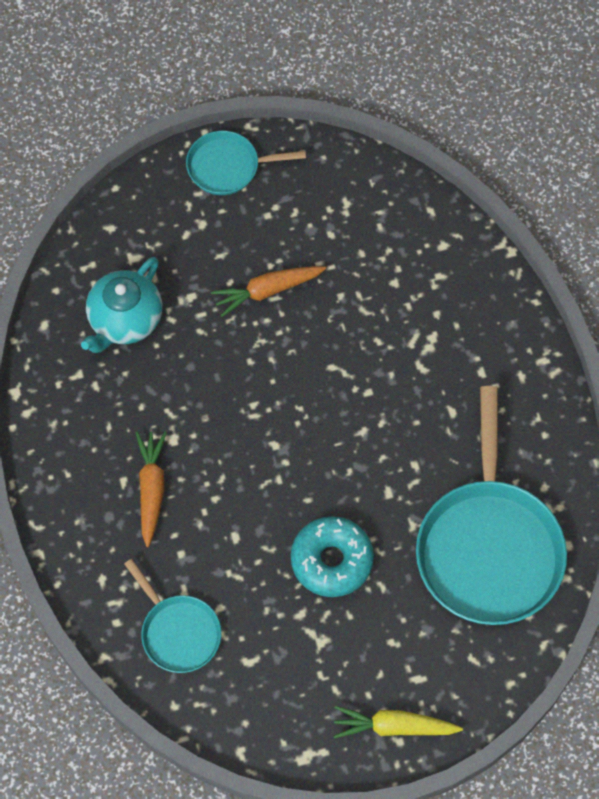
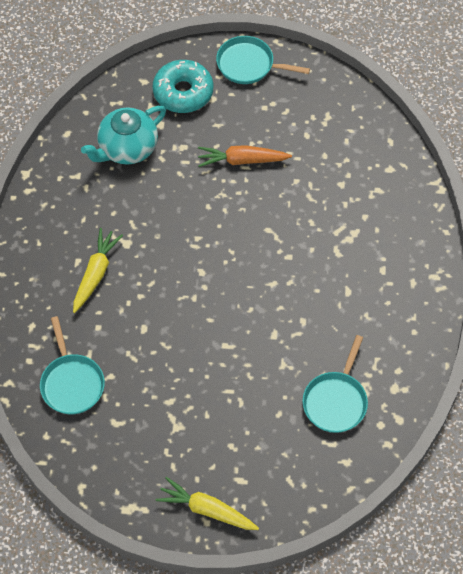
camera: 20 degrees right, 5 degrees down
(151, 489) = (95, 274): orange carrot -> yellow carrot
(331, 560) = (210, 370): turquoise donut -> turquoise donut (183, 92)
(489, 548) = (336, 401): turquoise pan -> turquoise pan, size x0.52

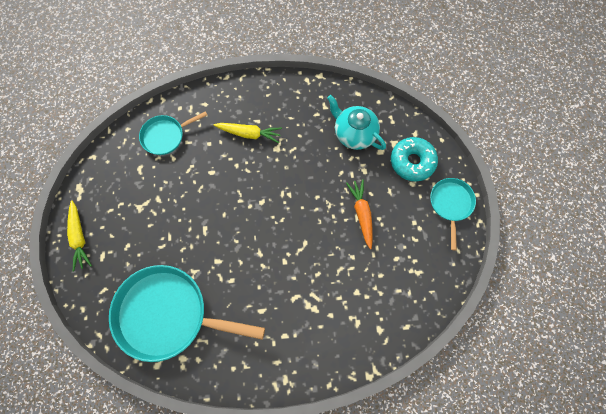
camera: 80 degrees right, 10 degrees up
(207, 510) = (79, 237): yellow carrot -> yellow carrot turned 150 degrees clockwise
(336, 401) = (167, 314): turquoise pan -> turquoise pan, size x1.91

